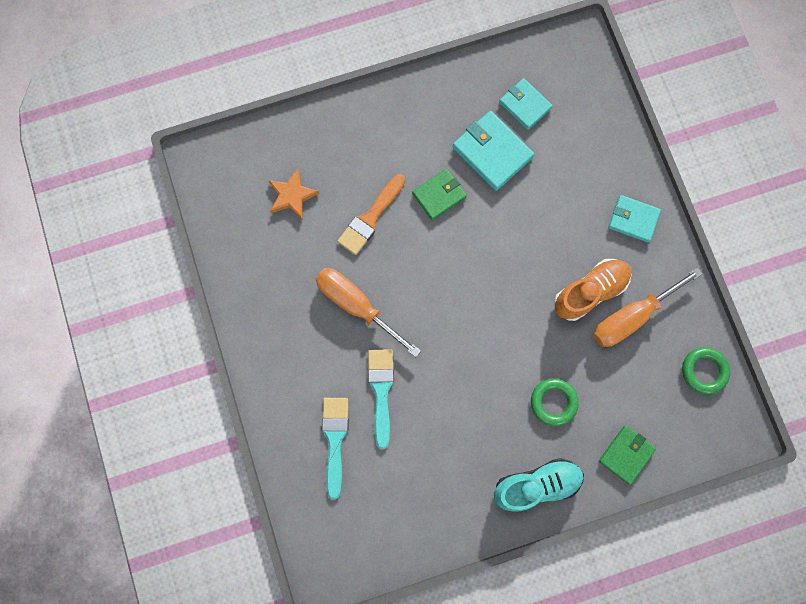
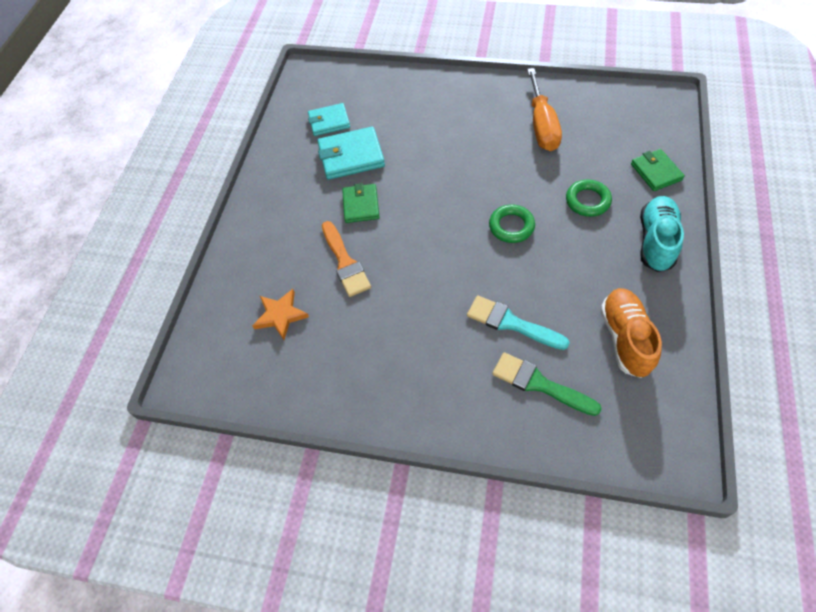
camera: 55 degrees left, 20 degrees down
(335, 440) = (539, 384): turquoise brush -> green brush
(356, 305) = (418, 308): orange screwdriver -> none
(589, 292) = (506, 142): orange shoe -> orange shoe (625, 338)
(633, 219) = (465, 95): turquoise wallet -> none
(703, 371) = (609, 101): green ring -> green ring (511, 226)

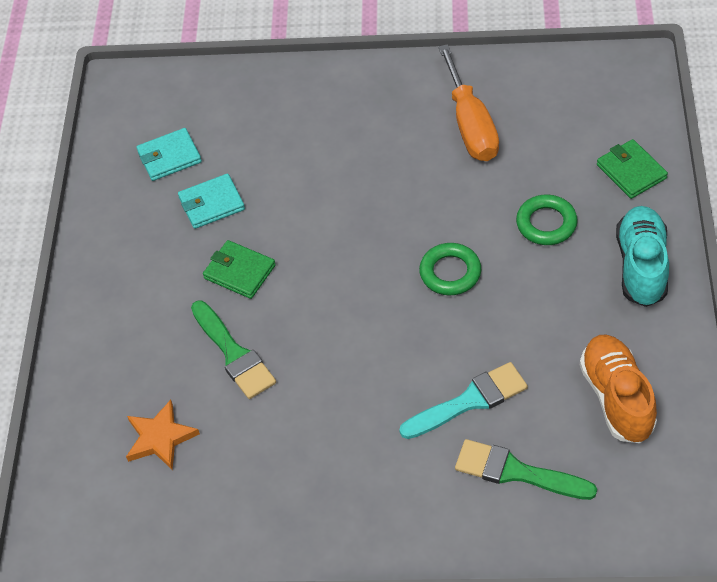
camera: 10 degrees left, 5 degrees down
(345, 262) = (234, 354): orange brush -> green brush
(351, 156) = (211, 204): turquoise wallet -> turquoise wallet, size x0.66
(361, 205) = (239, 272): green wallet -> green wallet turned 45 degrees counterclockwise
(511, 323) = (469, 401): turquoise brush -> turquoise brush turned 135 degrees clockwise

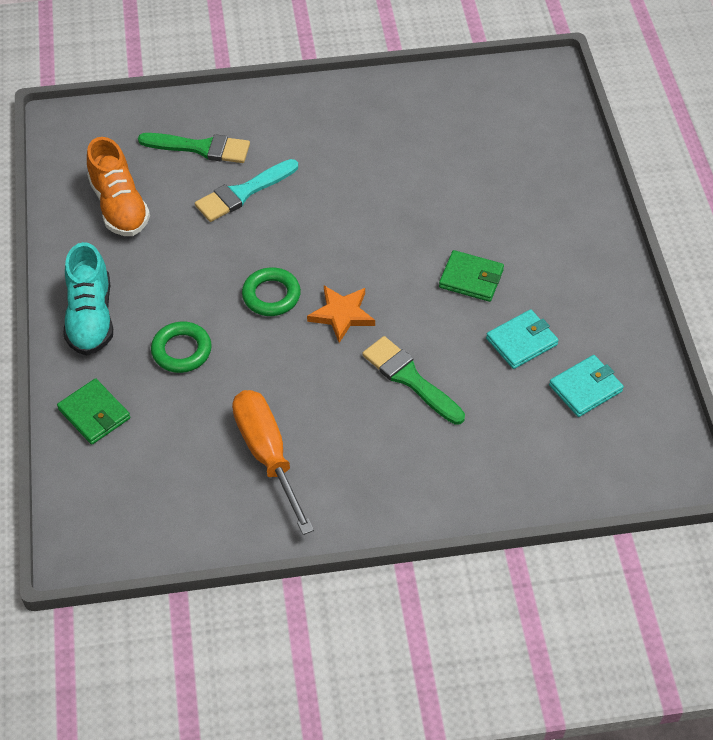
camera: 165 degrees right, 0 degrees up
(160, 438) = (493, 144): orange star -> orange star (342, 314)
(234, 354) = (453, 210): green brush -> green brush (409, 378)

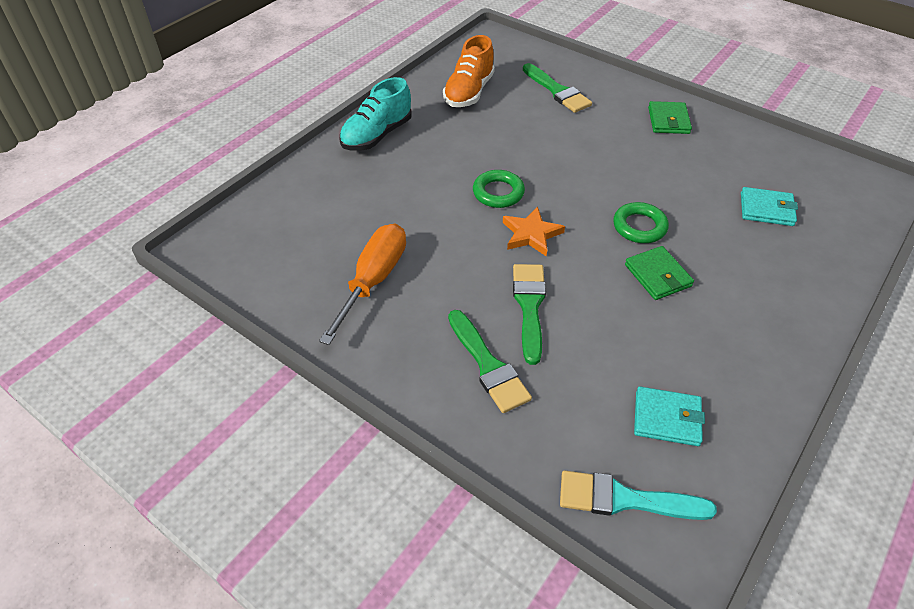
camera: 45 degrees right, 5 degrees down
(94, 414) = (310, 184): green wallet -> green wallet (668, 120)
(181, 350) = (403, 186): green ring -> green ring (639, 227)
(243, 193) = (553, 128): turquoise brush -> turquoise brush (625, 499)
(433, 449) = (488, 365): none -> green brush
(521, 341) = (649, 345): turquoise wallet -> turquoise wallet (766, 209)

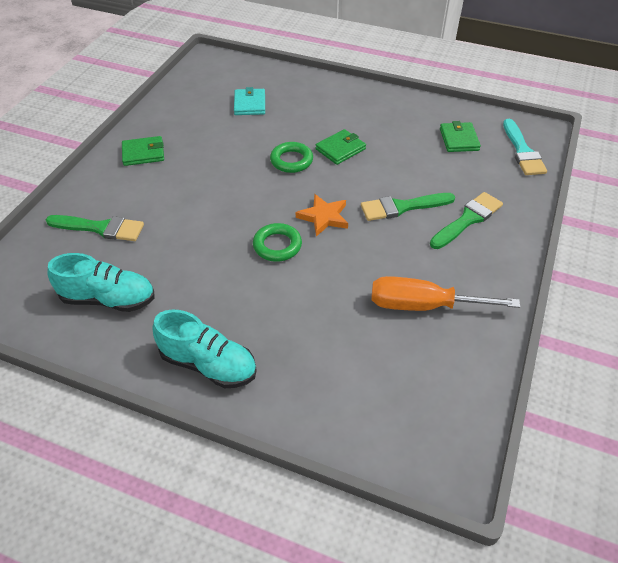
camera: 105 degrees left, 0 degrees up
(469, 92) = (108, 299): orange shoe -> turquoise shoe
(557, 91) = (100, 228): green brush -> green brush turned 60 degrees clockwise
(667, 418) = (459, 139): turquoise wallet -> green wallet

